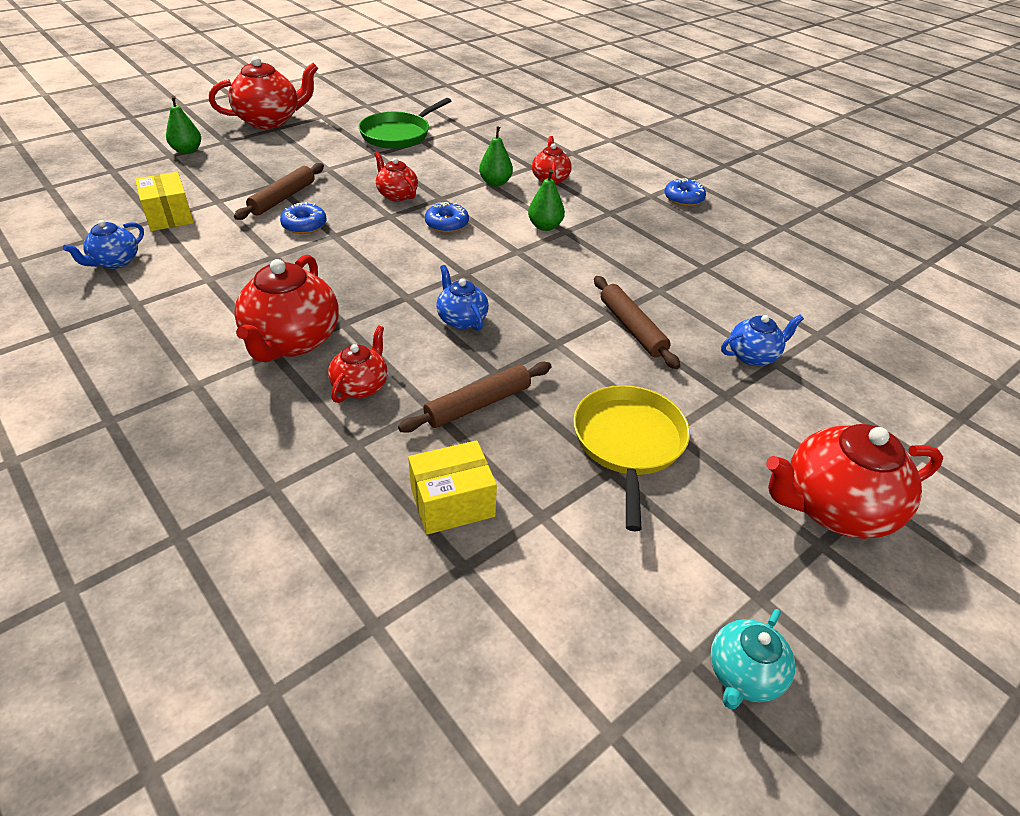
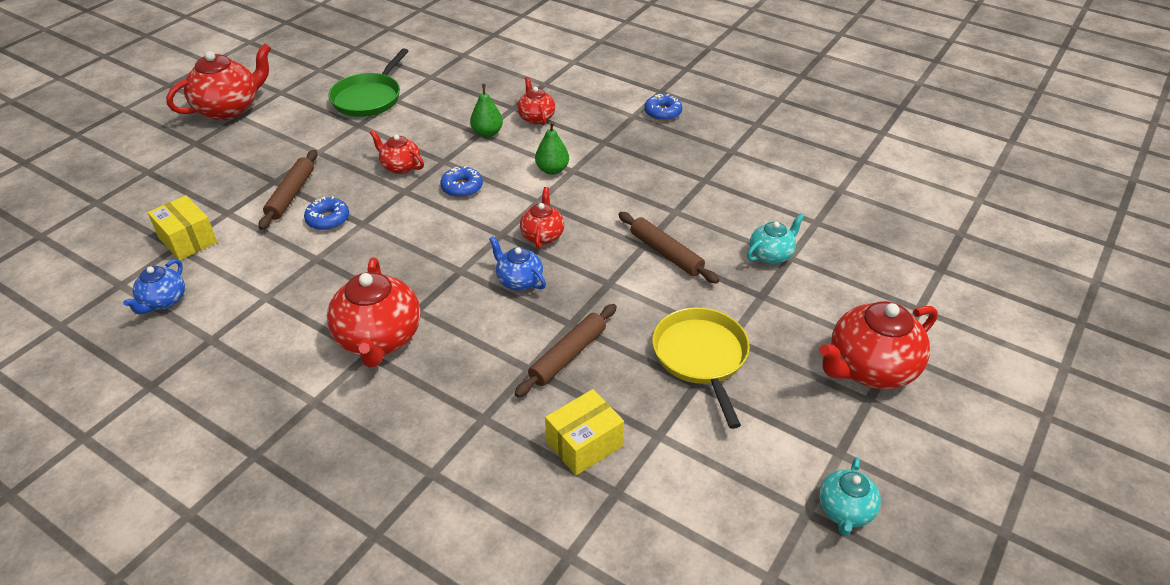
camera: 15 degrees left, 0 degrees up
(187, 151) = (162, 162): green pear -> none
(361, 386) = (461, 365): red teapot -> red teapot (542, 235)
(753, 356) = (771, 255): blue teapot -> turquoise teapot

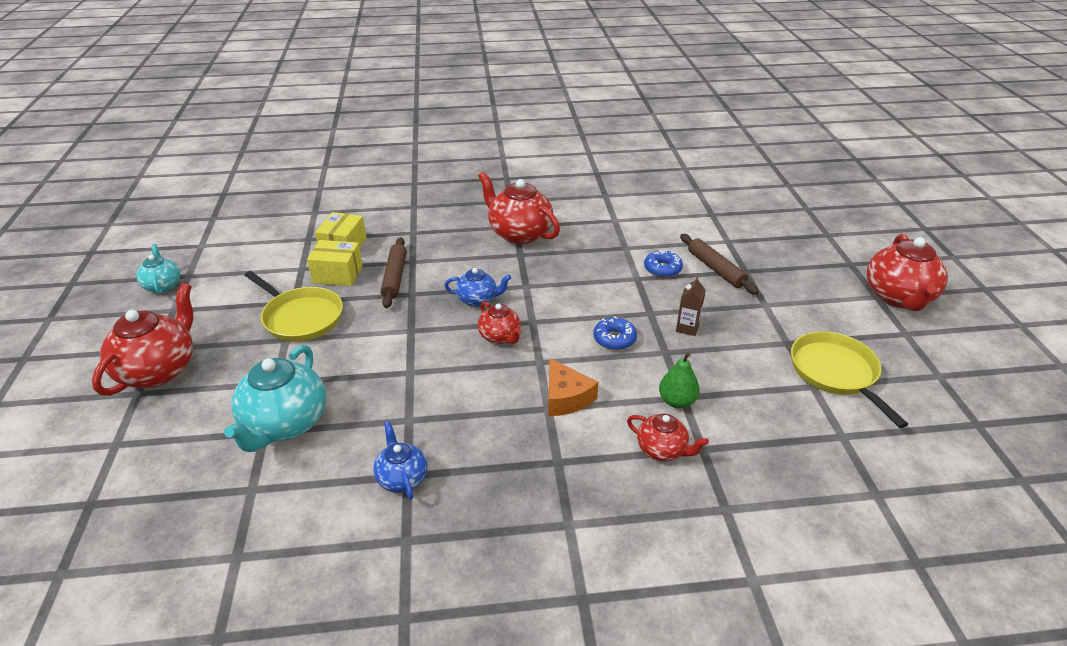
camera: 140 degrees right, 5 degrees down
(163, 301) = (660, 195): blue teapot -> blue teapot (402, 478)
(187, 240) = (714, 219): yellow box -> yellow box (338, 274)
(368, 98) = (835, 372): green pan -> yellow pan
(400, 167) = (687, 328): red teapot -> brown carton
(552, 170) = (566, 397): green pear -> orange cheese
(662, 112) = (540, 554): blue donut -> none
(666, 253) = (384, 375): brown rolling pin -> none
(771, 255) = (285, 424): turquoise teapot -> turquoise teapot, size x1.81

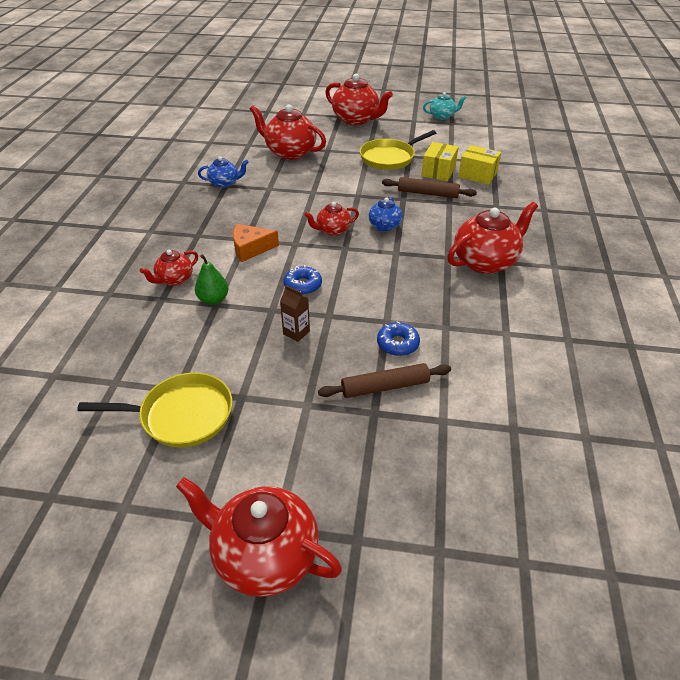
camera: 105 degrees right, 5 degrees up
(285, 424) = (290, 152): turquoise teapot -> red teapot

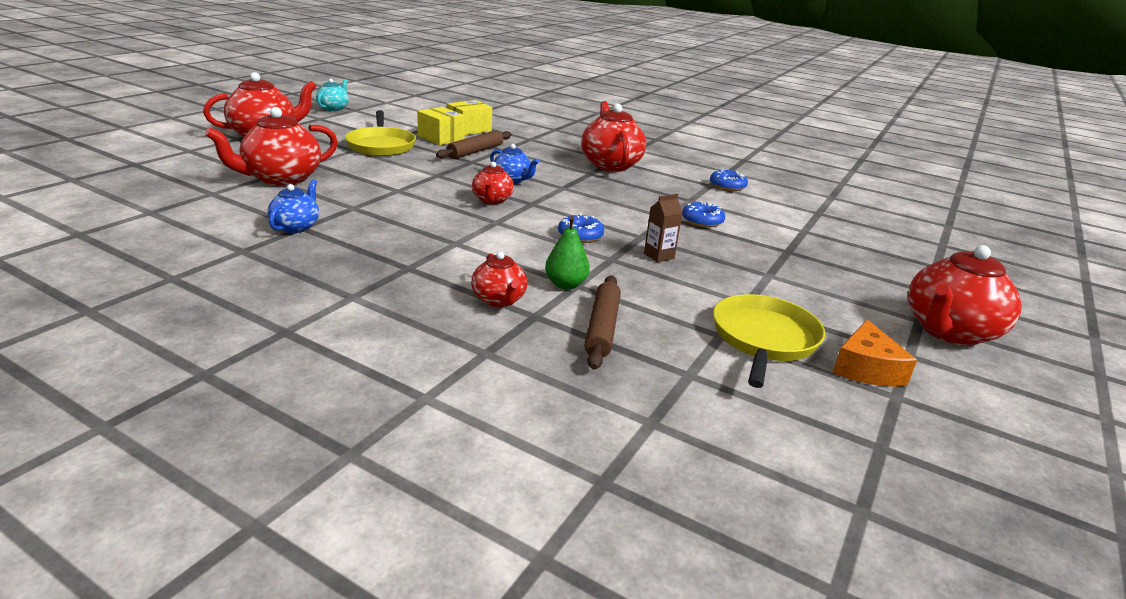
camera: 70 degrees left, 15 degrees down
(251, 248) = (479, 244): orange cheese -> orange cheese (866, 368)
(385, 387) = (757, 239): brown rolling pin -> brown rolling pin (602, 328)
(517, 345) = (727, 186): none -> blue donut

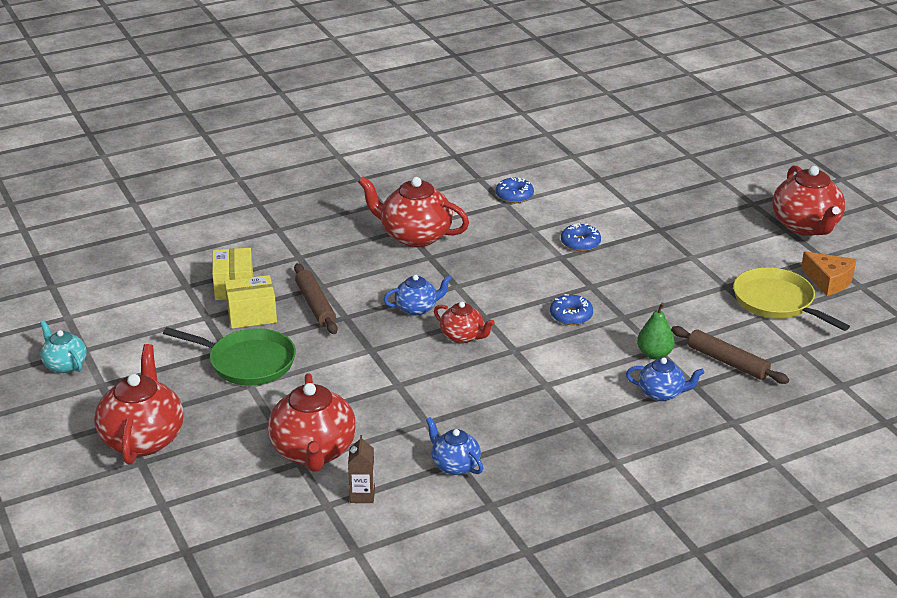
camera: 55 degrees left, 5 degrees up
(381, 145) = (248, 362): yellow pan -> green pan
(499, 300) = (662, 393): red teapot -> blue teapot
(659, 256) = (632, 292): brown carton -> brown carton (362, 495)

